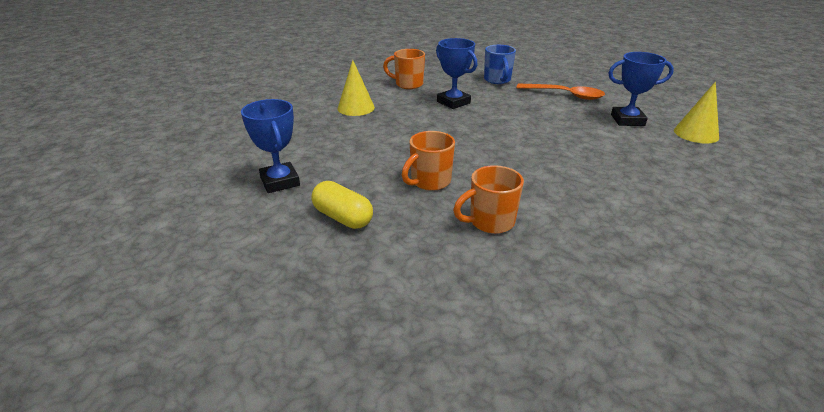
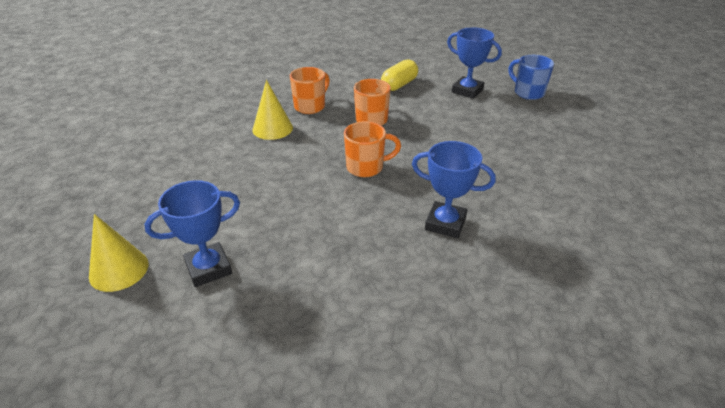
camera: 150 degrees right, 5 degrees up
(343, 217) = (399, 85): yellow capsule -> yellow capsule turned 60 degrees counterclockwise
(356, 108) = (532, 173): yellow cone -> yellow cone (272, 128)
(408, 84) = (542, 242): orange mug -> orange mug (366, 167)
(497, 80) = (436, 313): blue mug -> blue mug (528, 93)
(565, 95) = (308, 307): orange spoon -> none

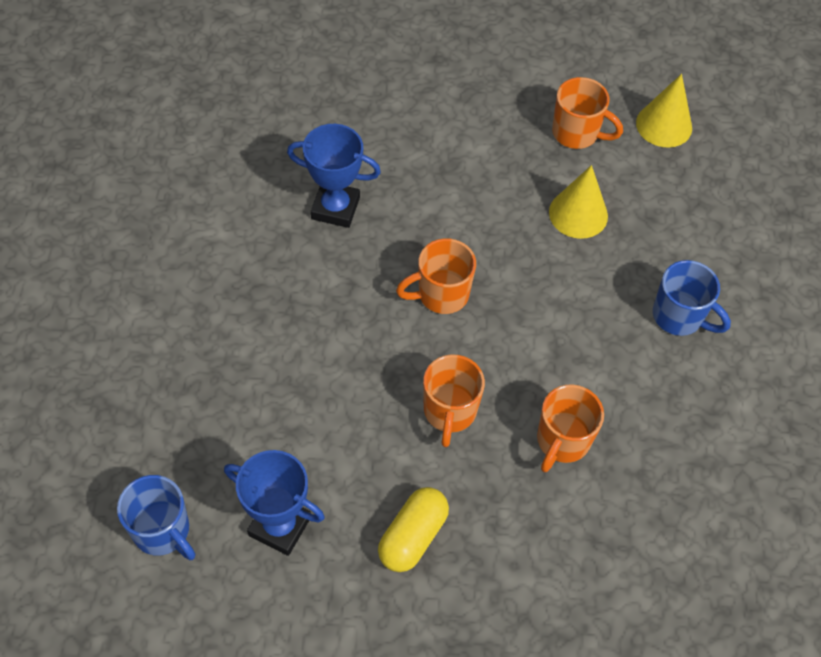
camera: 170 degrees right, 20 degrees up
(207, 147) = (679, 316): none -> blue mug
(208, 268) = (577, 133): blue trophy -> orange mug
(272, 128) = (603, 371): yellow cone -> yellow cone (578, 214)

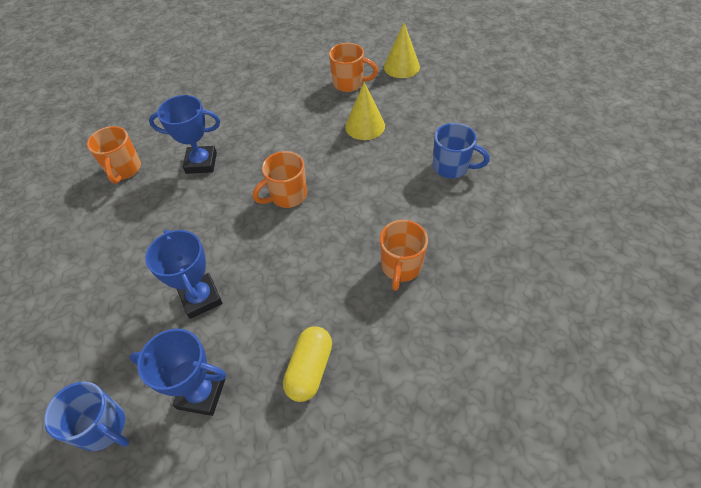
camera: 10 degrees left, 5 degrees down
(300, 407) = (201, 298): none -> blue trophy
(449, 412) = (314, 270): orange mug -> orange mug (124, 170)

